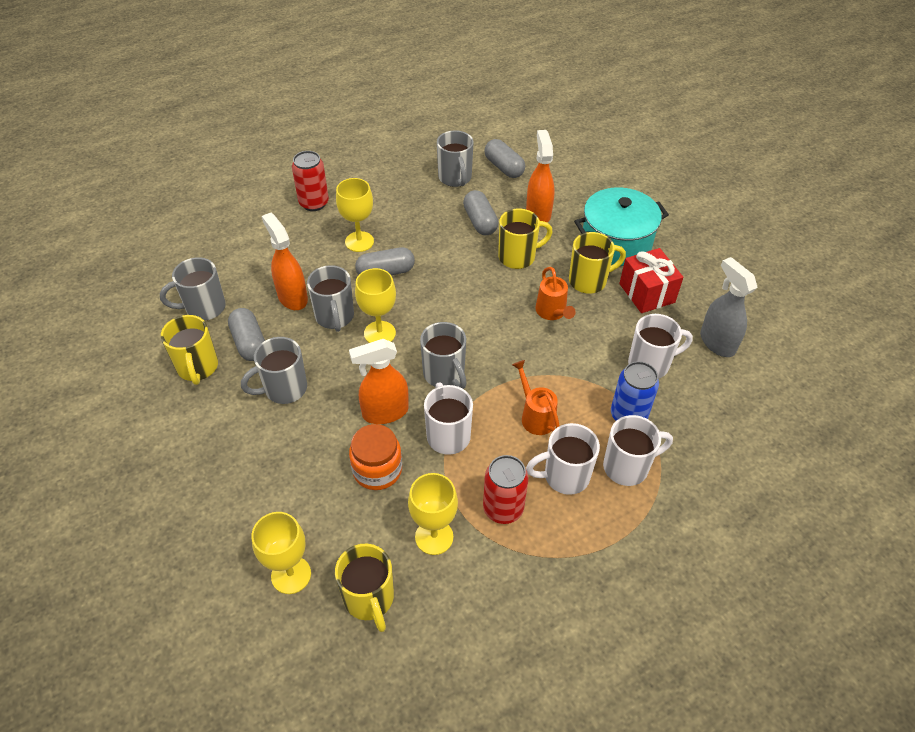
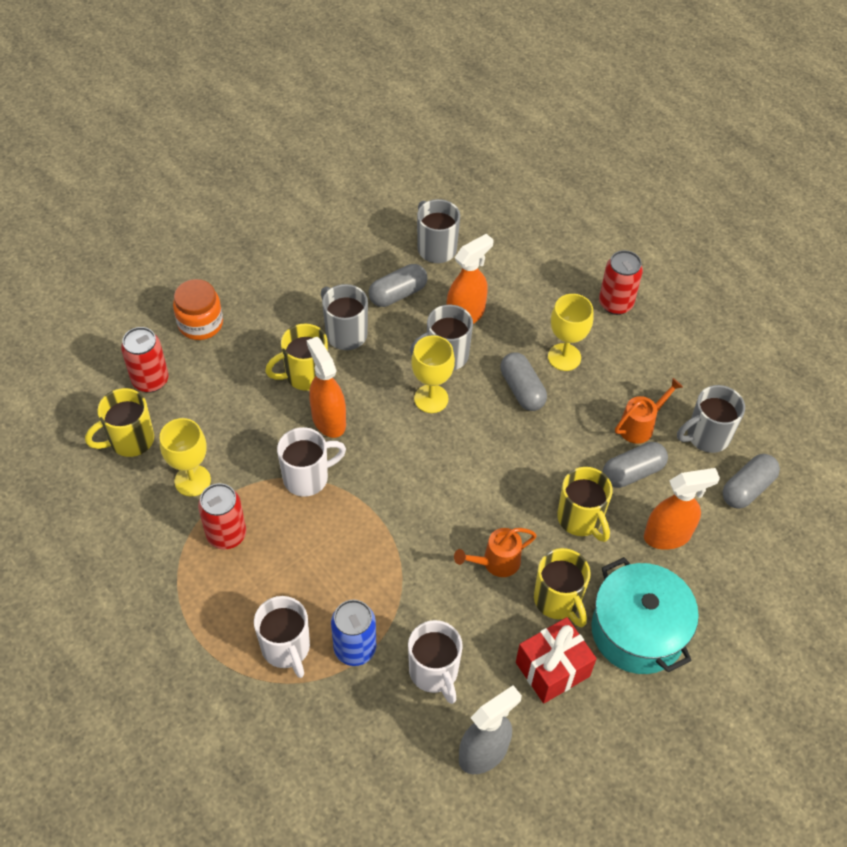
camera: 80 degrees right, 5 degrees up
(198, 368) = (360, 263): yellow mug -> yellow mug (305, 375)
(291, 575) = (150, 380): yellow goblet -> red can
(377, 470) = (261, 424): orange jar -> orange jar (200, 324)
(444, 374) = (384, 465): grey mug -> none
(535, 416) = (342, 555): orange watering can -> orange watering can (640, 426)
(564, 476) = (269, 587): white mug -> none

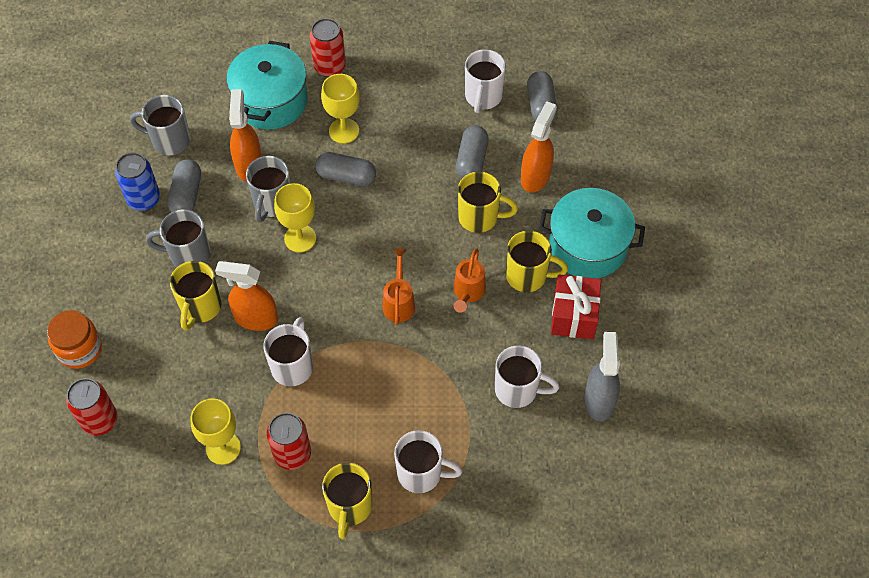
camera: 50 degrees left, 5 degrees up
(130, 440) = (144, 471): yellow mug -> yellow mug (349, 507)
(355, 648) = (458, 428): blue can -> blue can (144, 199)
(540, 287) = (271, 100): none -> turquoise pot
(640, 426) = (440, 128): orange watering can -> orange watering can (399, 302)
(706, 436) = (483, 97): grey mug -> white mug

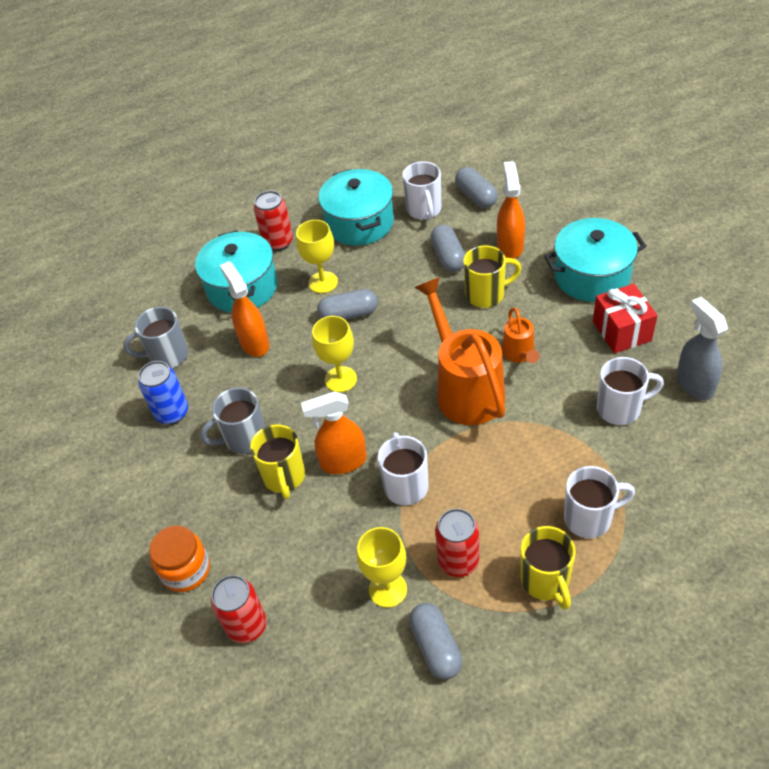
camera: 20 degrees left, 10 degrees down
(186, 194) = (211, 391): grey capsule -> grey capsule (436, 647)
(272, 203) = (296, 363): grey mug -> none
(399, 302) = (465, 389): orange watering can -> orange watering can, size x2.04
(415, 82) = (359, 223): none -> turquoise pot
(528, 276) = (560, 319): yellow mug -> none

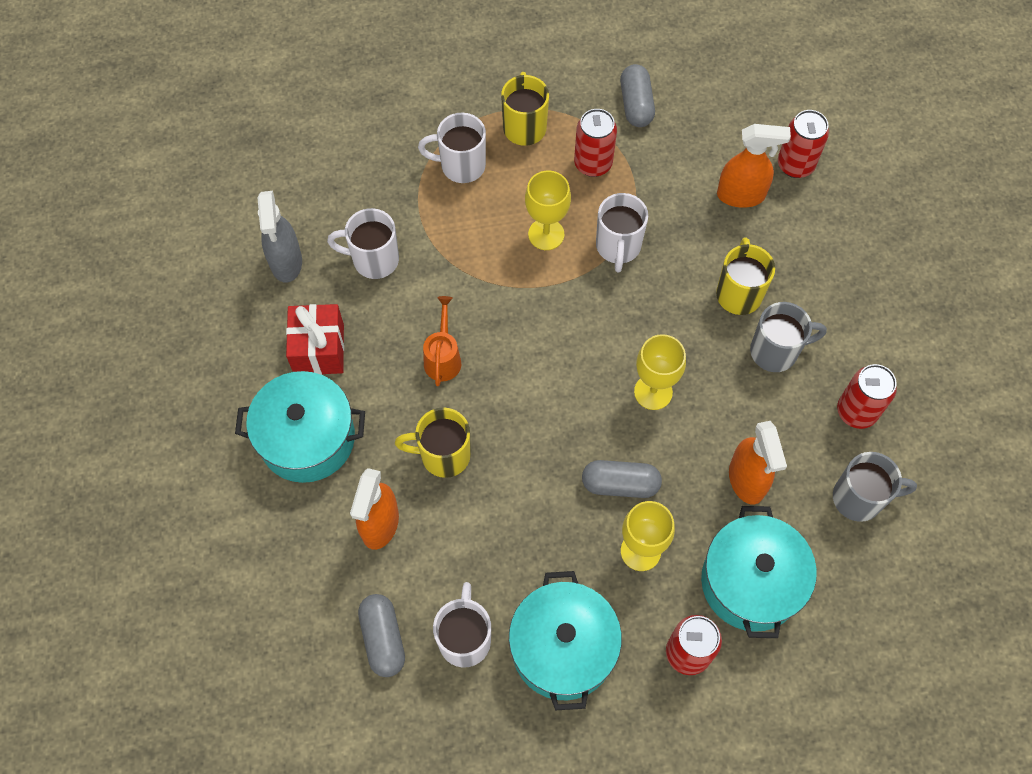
camera: 170 degrees left, 15 degrees up
(172, 413) = (856, 411): blue can -> red can
(186, 570) = (849, 229): orange jar -> none
(343, 462) = (674, 291): orange spray bottle -> orange spray bottle (741, 195)
(388, 589) = (663, 159): yellow goblet -> yellow goblet (546, 234)
(448, 257) = (465, 535): grey capsule -> none
(465, 389) = (519, 334): orange watering can -> none

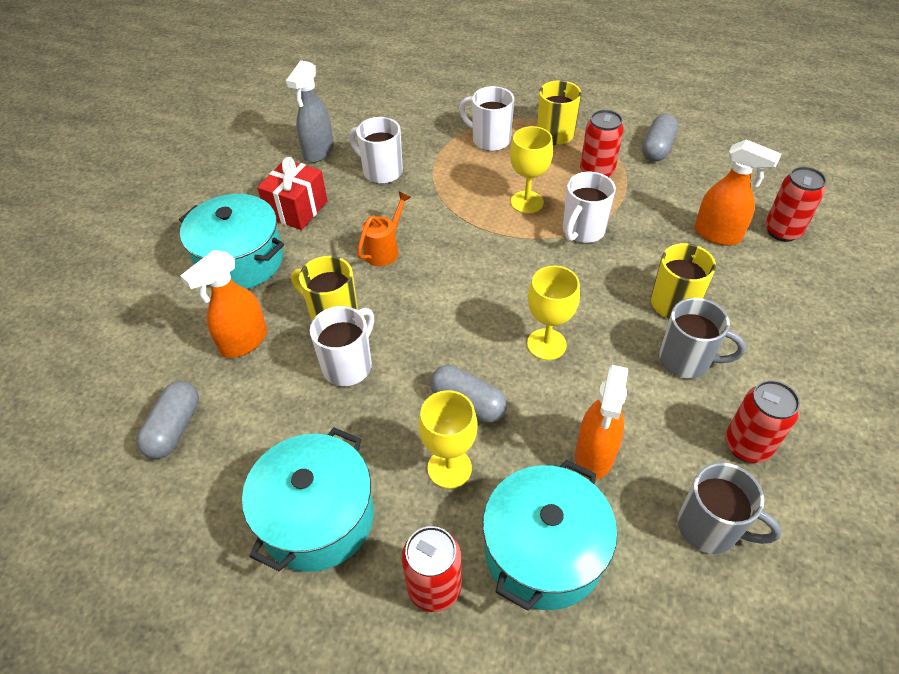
camera: 30 degrees right, 15 degrees down
(465, 638) = (239, 463): white mug -> white mug (348, 365)

